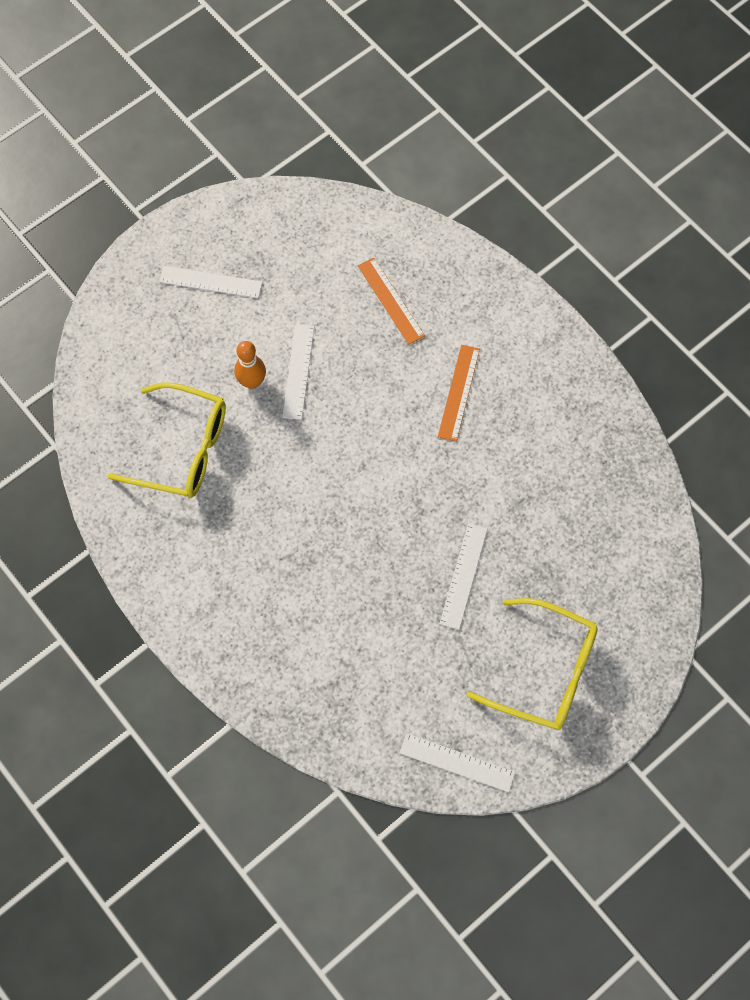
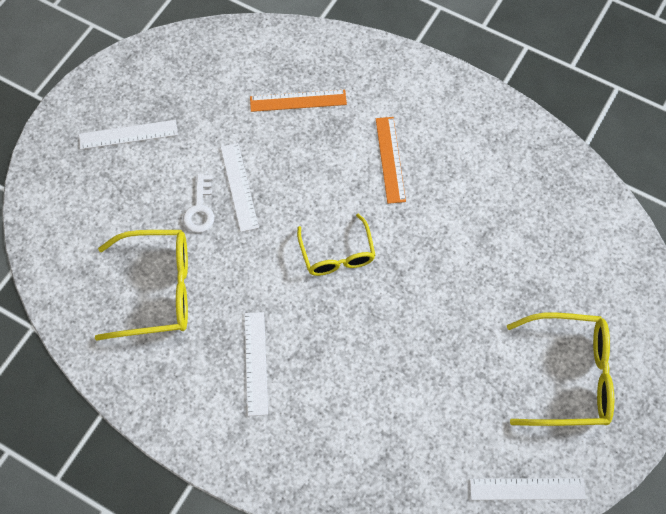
camera: 20 degrees left, 5 degrees down
(252, 382) = (200, 209): orange bowling pin -> white key
(367, 472) = (337, 254): none -> yellow glasses
(391, 300) = (298, 100): orange ruler -> orange ruler turned 45 degrees counterclockwise
(463, 576) = (461, 317): white ruler -> white ruler (255, 363)

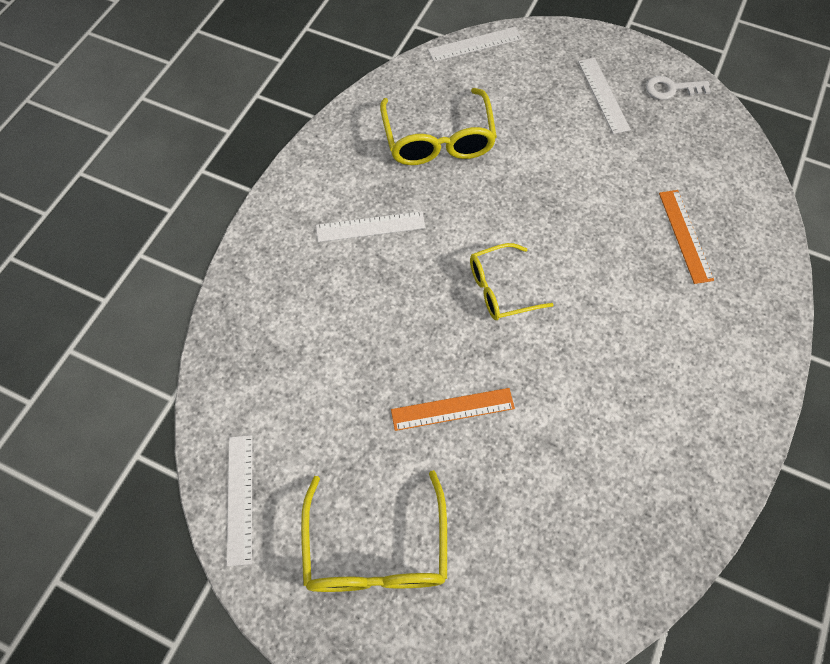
camera: 85 degrees right, 0 degrees up
(200, 209) = (531, 162): white key -> white key (671, 89)
(239, 186) = (564, 192): white ruler -> white ruler (474, 44)
(390, 159) = (631, 334): orange ruler -> orange ruler (452, 409)

